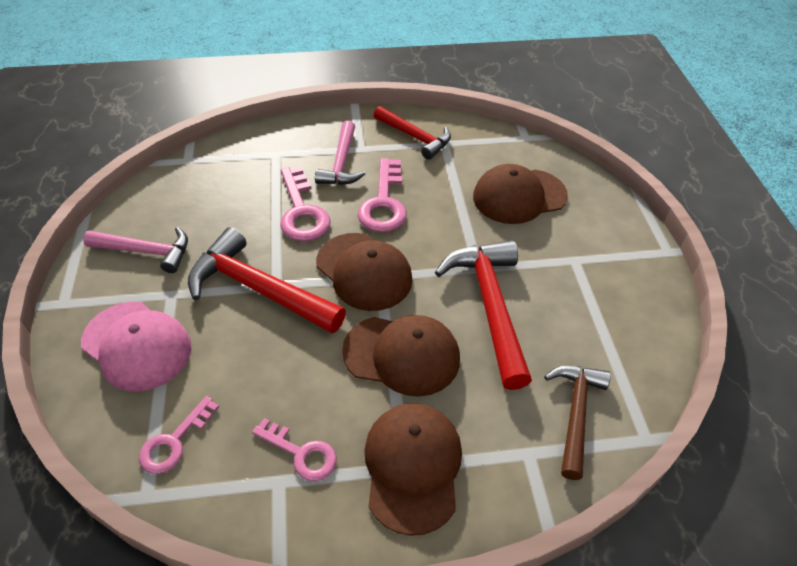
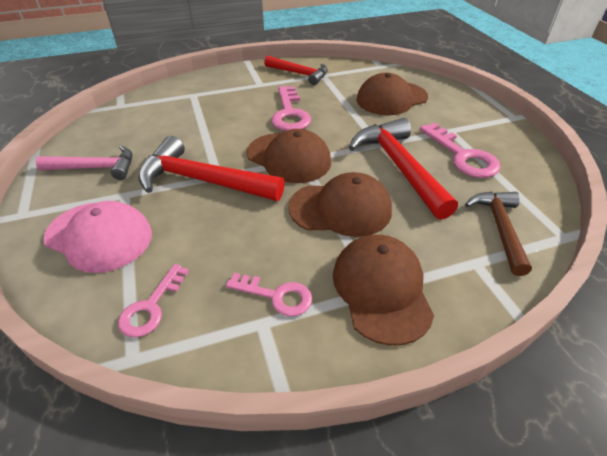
camera: 10 degrees left, 5 degrees down
(302, 211) = (225, 126): pink key -> pink key (462, 156)
(341, 163) = (248, 94): pink hammer -> none

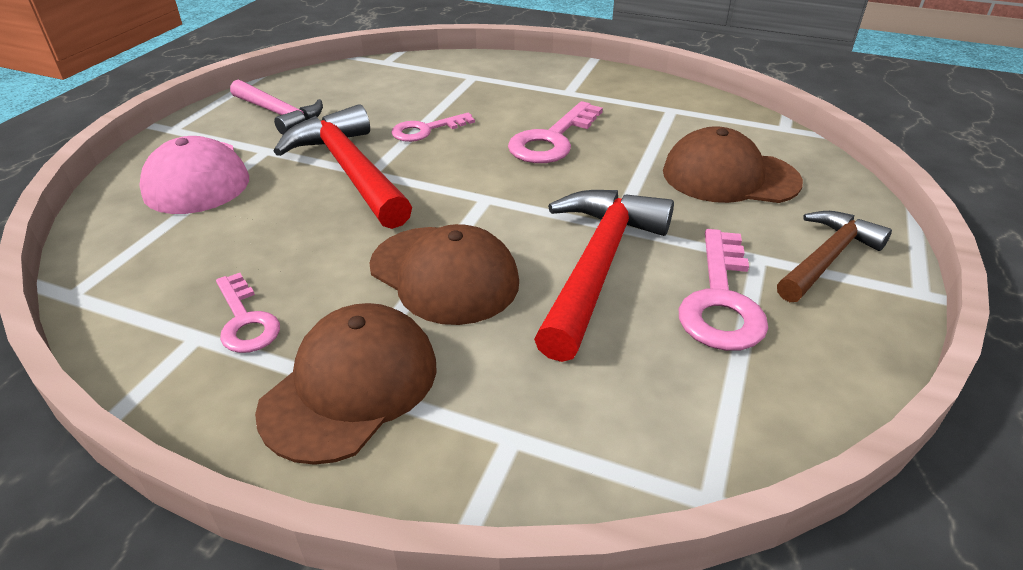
camera: 40 degrees right, 5 degrees down
(151, 306) = (142, 261): pink key -> pink key (426, 130)
(289, 158) = (473, 189): brown cap -> none
(299, 74) = (640, 97): red hammer -> none
(499, 228) = (619, 421): brown hammer -> brown hammer (826, 258)

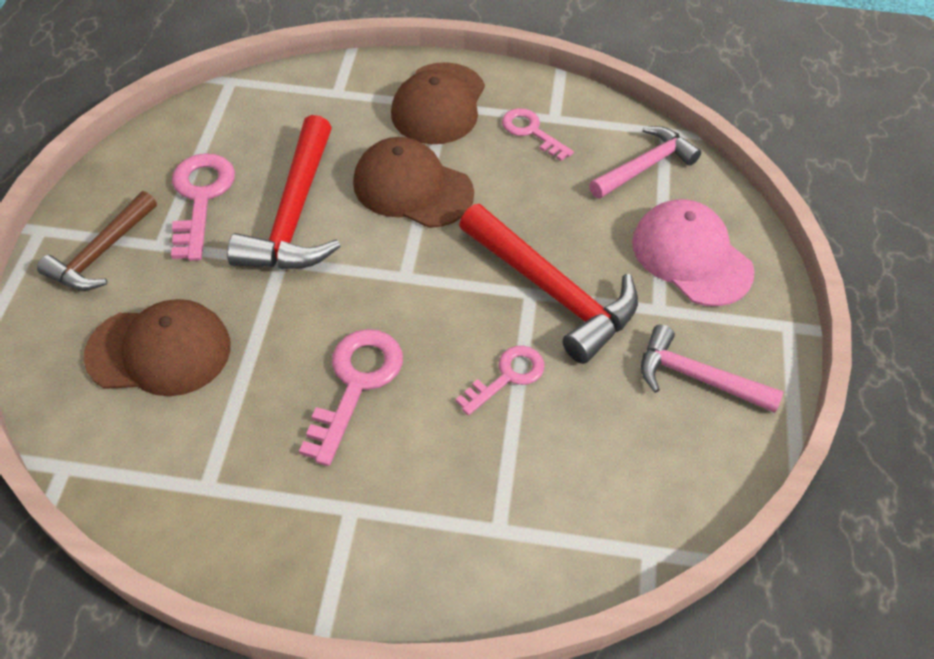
camera: 165 degrees right, 15 degrees up
(146, 258) = (645, 166): none -> pink hammer

